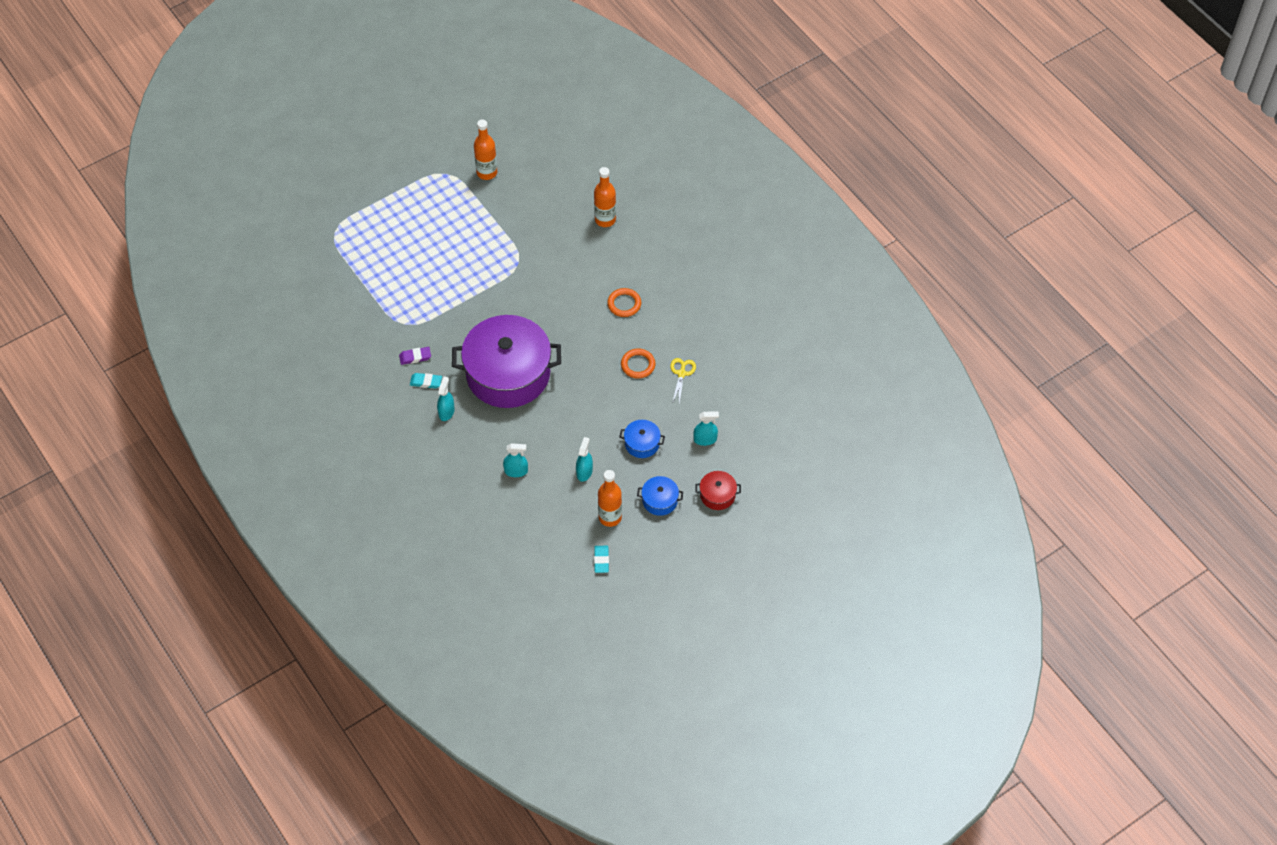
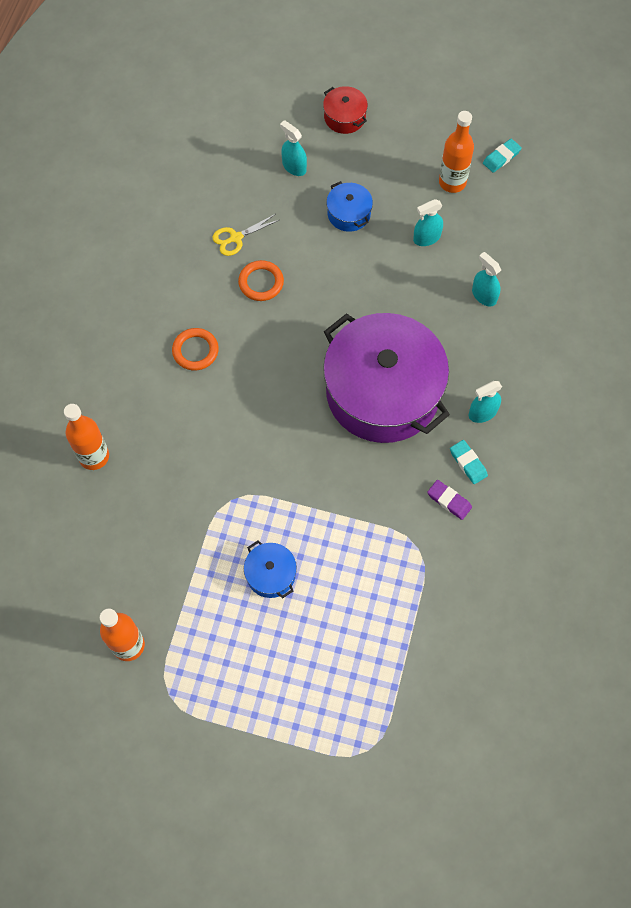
camera: 130 degrees left, 10 degrees up
(660, 500) = (395, 156): blue pot -> blue pot (271, 574)

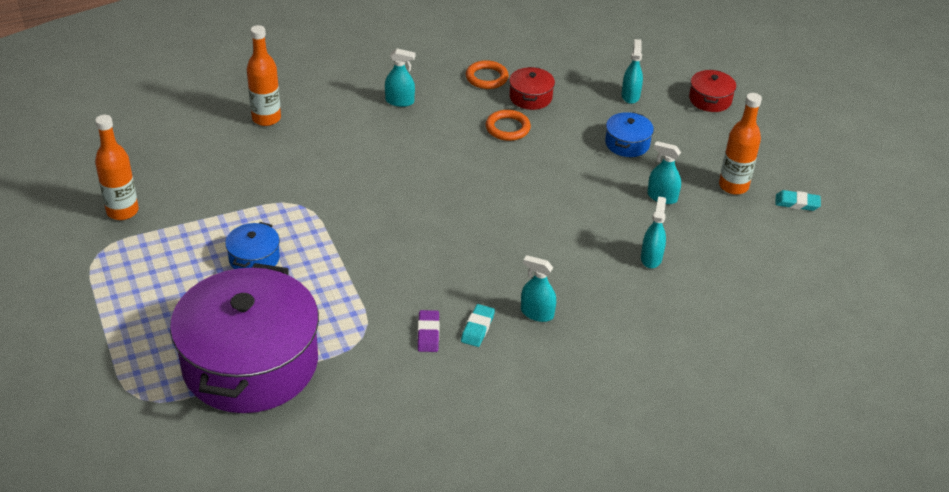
camera: 50 degrees right, 25 degrees down
(158, 337) = (399, 101): none -> turquoise spray bottle
(195, 351) = (409, 124): orange ring -> orange ring (486, 78)
(236, 238) = (530, 97): yellow scissors -> red pot
(383, 392) = (488, 242): purple pot -> purple pot (250, 363)

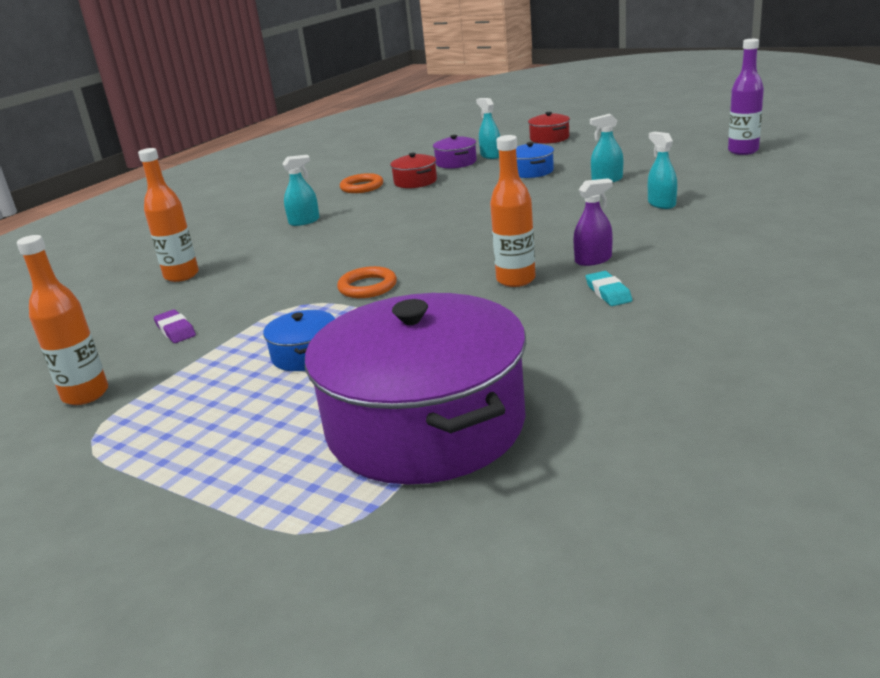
camera: 30 degrees left, 15 degrees down
(428, 333) = (572, 316): purple eraser -> purple eraser (175, 330)
(507, 128) = (424, 199): orange ring -> orange ring (367, 287)
(515, 288) = (593, 260): none -> purple spray bottle
(537, 313) = (639, 263): turquoise spray bottle -> none
(592, 88) = (456, 162): none -> purple pot
(733, 186) = (644, 158): orange bottle -> orange bottle (516, 280)
(797, 203) = (699, 148): turquoise eraser -> none
(822, 232) = (743, 151): none -> purple bottle

